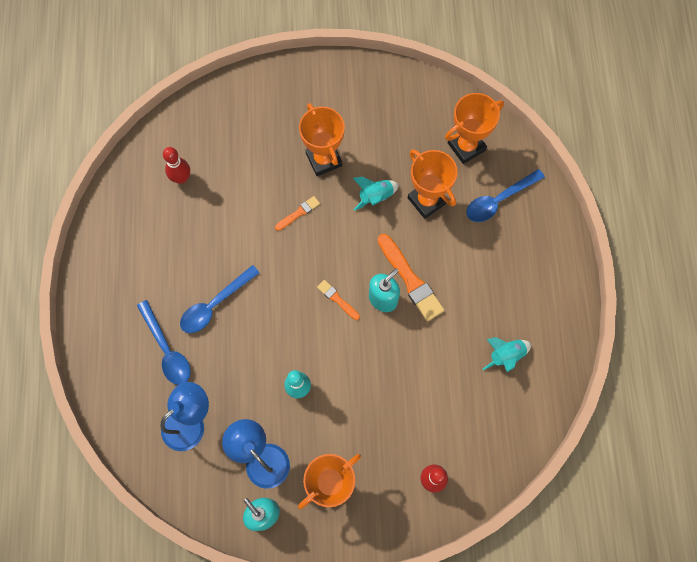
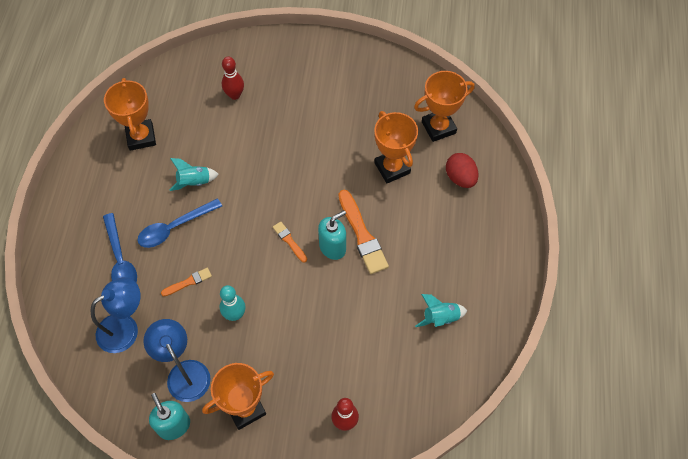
camera: 10 degrees right, 10 degrees down
(181, 178) = (171, 115): red bowling pin -> red bowling pin (235, 95)
(298, 213) = (270, 161): orange brush -> orange brush (188, 282)
(323, 159) = (304, 119): orange trophy -> orange trophy (141, 137)
(375, 197) = (344, 157): turquoise rocket -> turquoise rocket (194, 182)
(499, 200) = (460, 178): blue spoon -> red egg

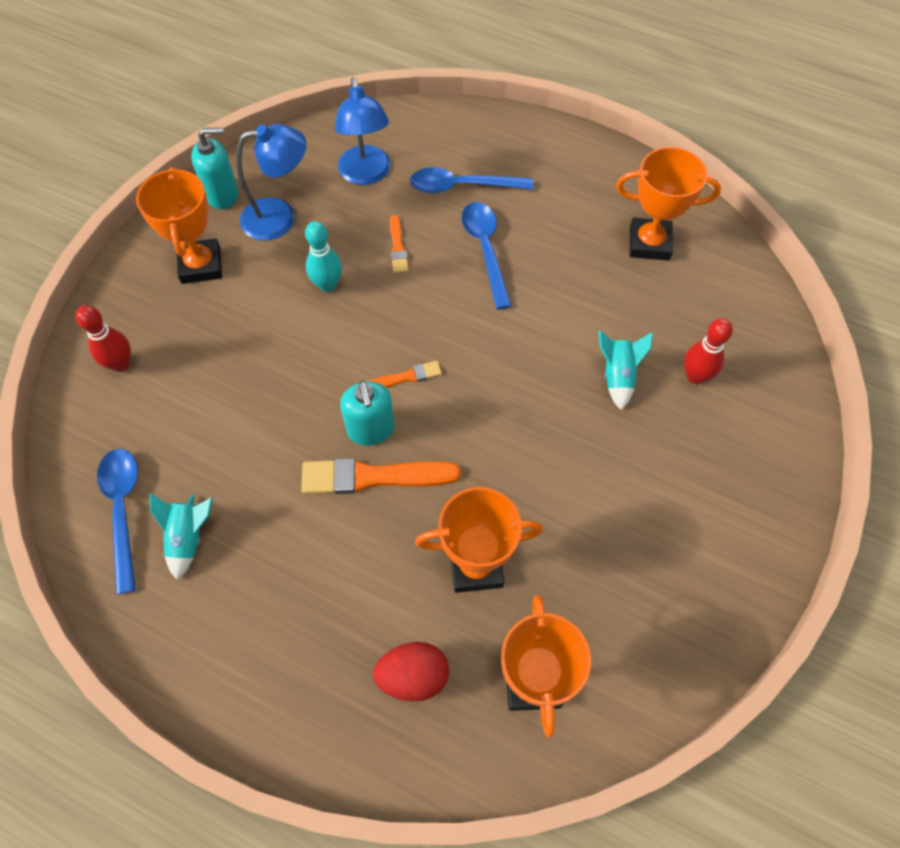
camera: 110 degrees right, 0 degrees up
(194, 182) = (550, 287): turquoise rocket -> turquoise rocket (617, 376)
(441, 364) = (123, 510): none -> blue spoon

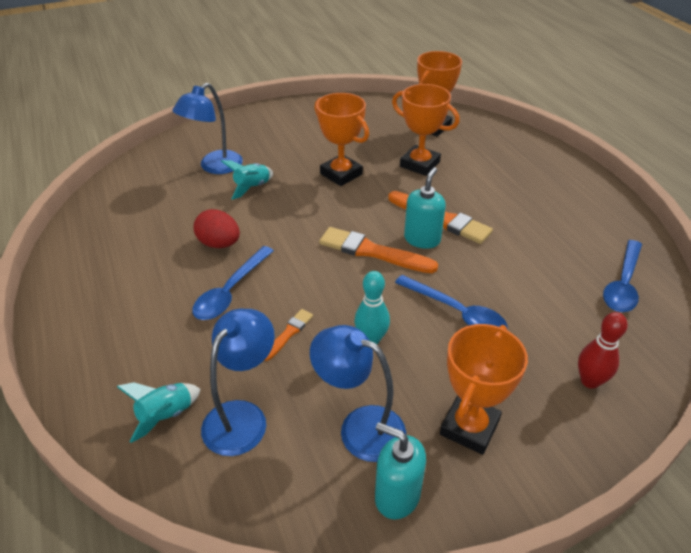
camera: 140 degrees left, 20 degrees down
(189, 537) = (580, 249): turquoise rocket -> turquoise rocket (166, 415)
(406, 377) = (372, 252): orange brush -> orange brush, size x1.91
(413, 676) = (486, 150): red egg -> red egg (219, 244)
(462, 186) = (182, 348): blue spoon -> blue spoon (456, 312)
(649, 243) = (129, 231): orange trophy -> orange trophy (341, 174)
(695, 376) = (214, 167): red bowling pin -> blue lamp

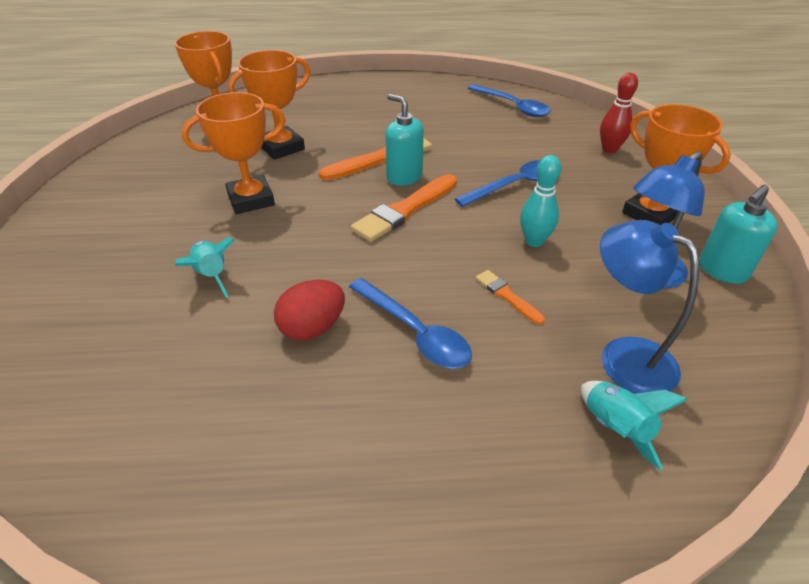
camera: 70 degrees left, 0 degrees up
(214, 167) = (125, 304): blue lamp -> none

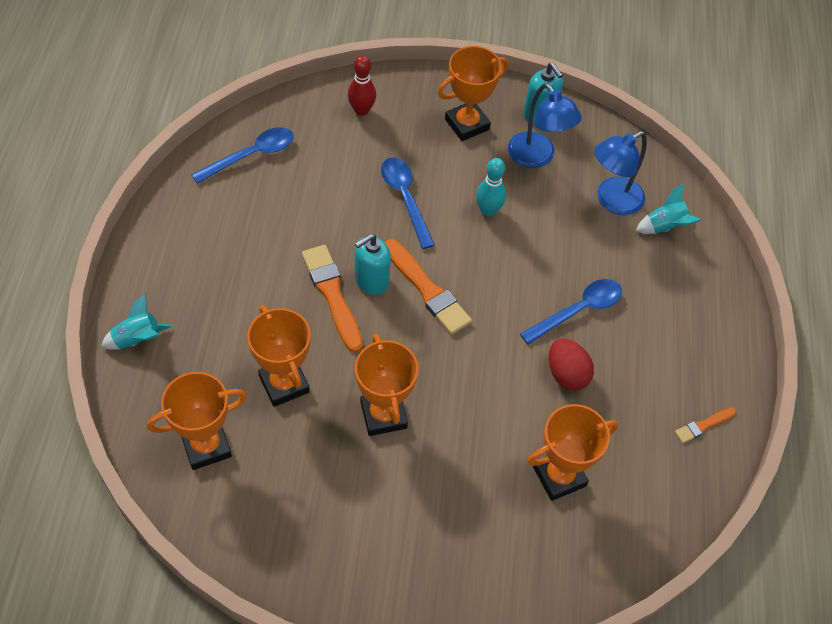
camera: 85 degrees left, 15 degrees up
(164, 332) = (559, 476): none -> orange trophy
(212, 276) = (496, 445): turquoise rocket -> turquoise rocket (137, 339)
(507, 296) = (548, 246): orange brush -> orange brush (703, 425)

